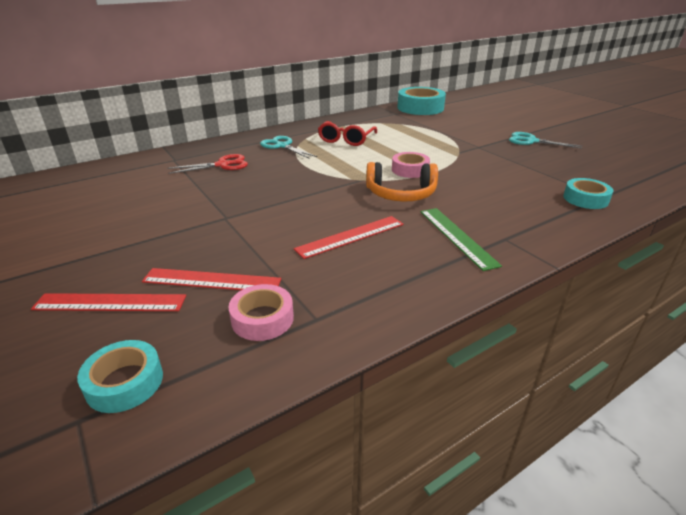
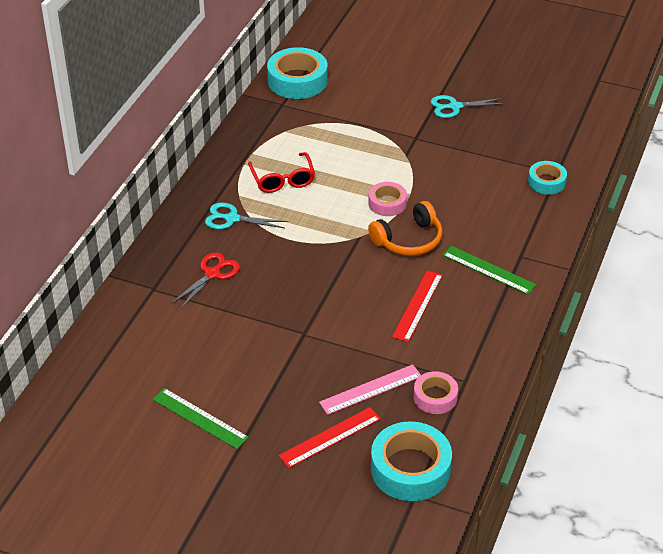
camera: 35 degrees left, 10 degrees up
(53, 237) = (199, 418): none -> green ruler
(125, 382) = (410, 469): turquoise tape -> turquoise tape, size x1.73
(212, 280) = (370, 389): red ruler -> pink ruler

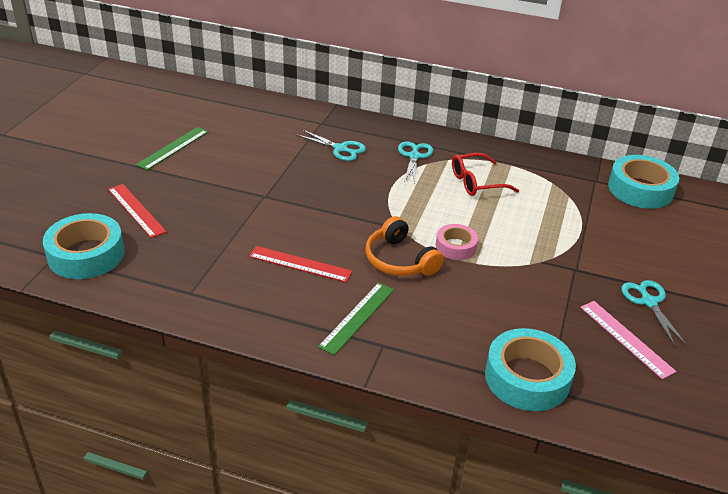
camera: 85 degrees right, 5 degrees down
(212, 274) = (340, 149): red scissors -> turquoise scissors
(370, 389) = (189, 233): pink ruler -> pink ruler (626, 338)
(435, 397) = (172, 272): pink tape -> none
(546, 182) = (527, 378): turquoise tape -> turquoise tape, size x1.73

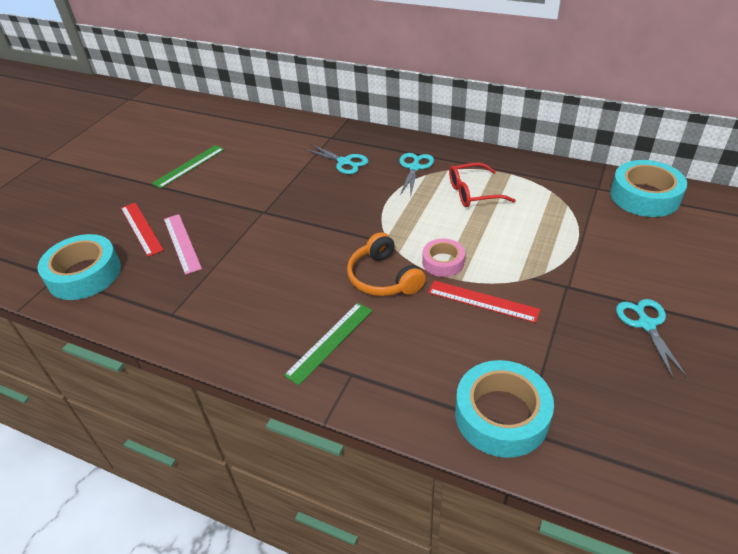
camera: 10 degrees right, 5 degrees up
(300, 264) = (283, 282): red ruler -> red ruler (482, 301)
(626, 338) = (617, 368): pink ruler -> pink ruler (182, 243)

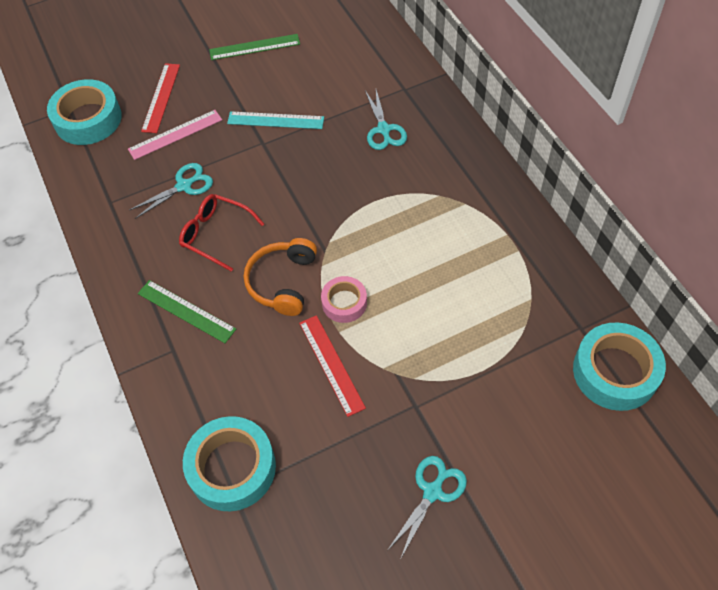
camera: 40 degrees right, 15 degrees up
(182, 243) = (175, 134): pink ruler -> pink ruler turned 45 degrees clockwise
(257, 195) = (275, 120): none -> turquoise ruler
(330, 342) = (186, 311): green ruler -> green ruler turned 45 degrees clockwise
(414, 168) = (437, 180): turquoise scissors -> turquoise scissors (184, 186)
(473, 193) = (456, 247): red glasses -> red glasses (215, 234)

